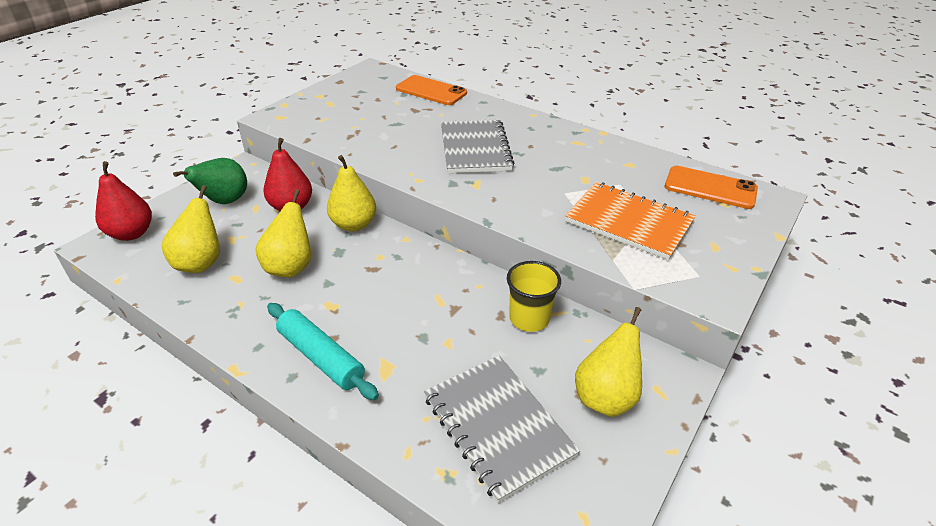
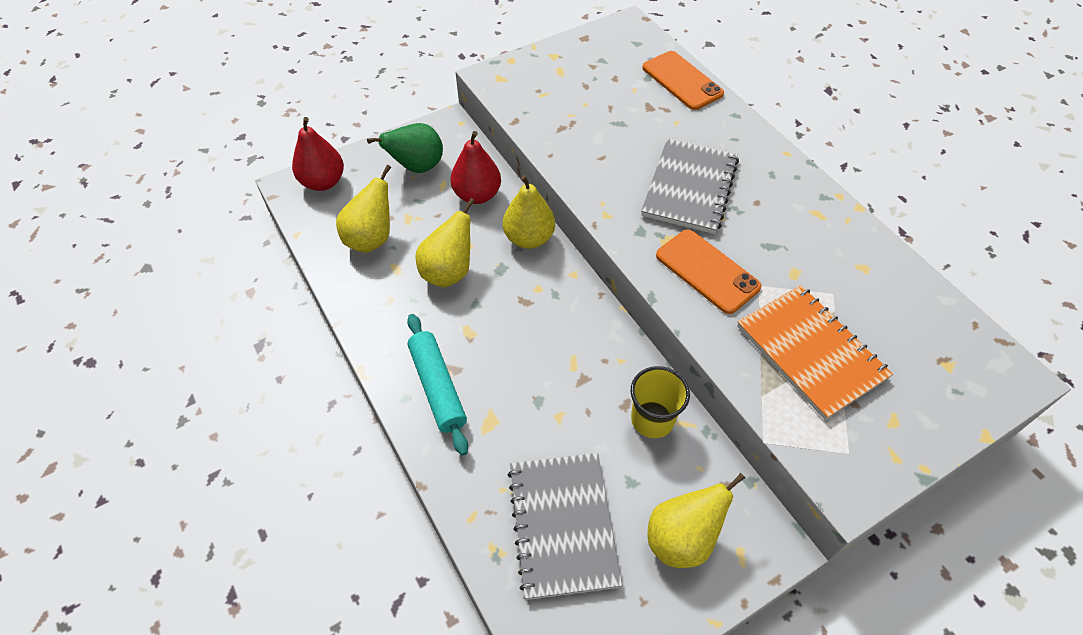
camera: 25 degrees right, 15 degrees up
(710, 188) = (944, 336): orange phone -> orange phone (707, 271)

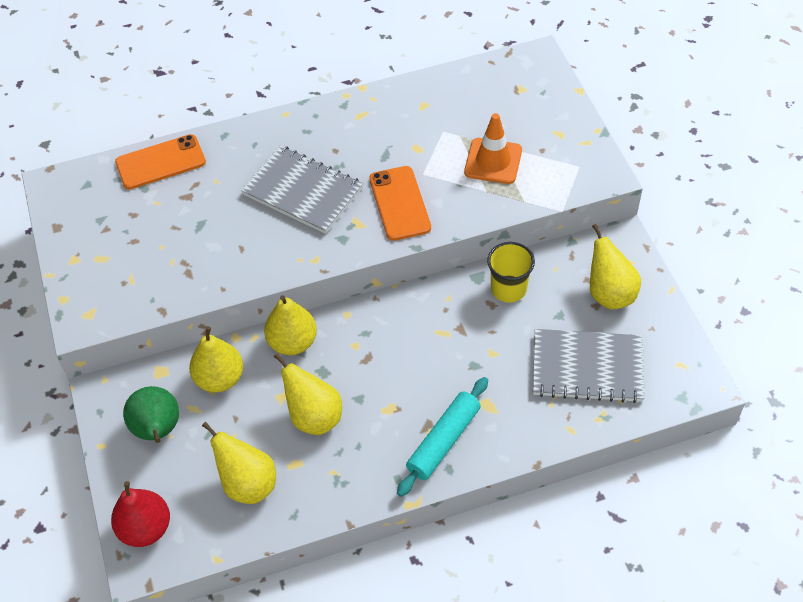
camera: 75 degrees left, 0 degrees up
(437, 387) = (443, 441): turquoise rolling pin -> turquoise rolling pin turned 45 degrees counterclockwise
(477, 195) = (220, 378): red pear -> yellow pear
(707, 271) = (399, 203): orange phone -> orange phone turned 75 degrees counterclockwise
(810, 352) = (493, 161): orange notebook -> orange traffic cone

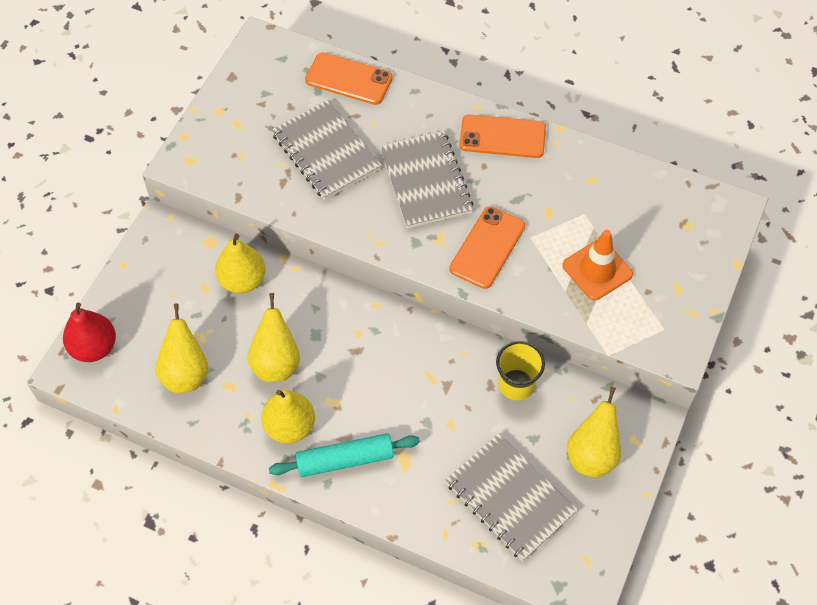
camera: 40 degrees right, 5 degrees up
(158, 430) = (167, 284): green pear -> none
(200, 226) = (326, 152): none -> grey notebook
(292, 342) = (317, 294): yellow pear -> yellow pear (290, 426)
(327, 121) = (502, 137): none -> orange phone

